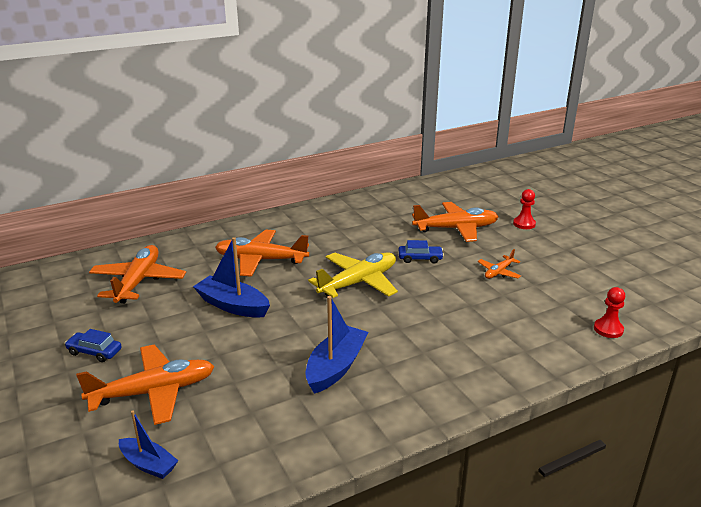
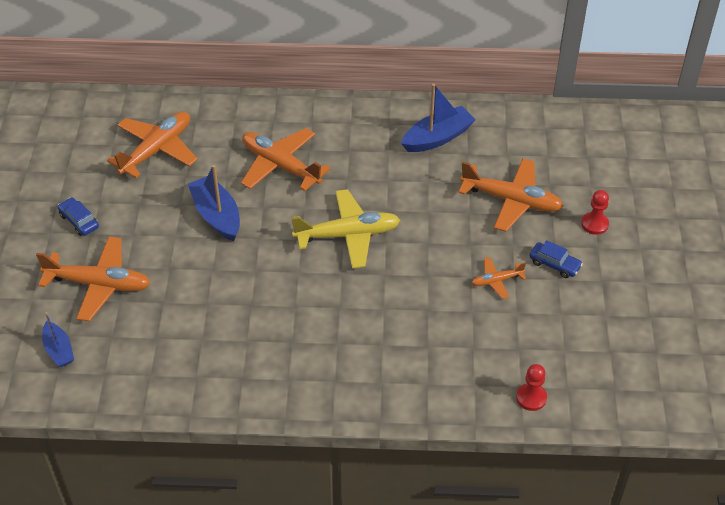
camera: 30 degrees right, 20 degrees up
(336, 367) = (252, 325): blue boat -> blue boat (437, 138)
(420, 258) = (434, 228): blue car -> blue car (554, 264)

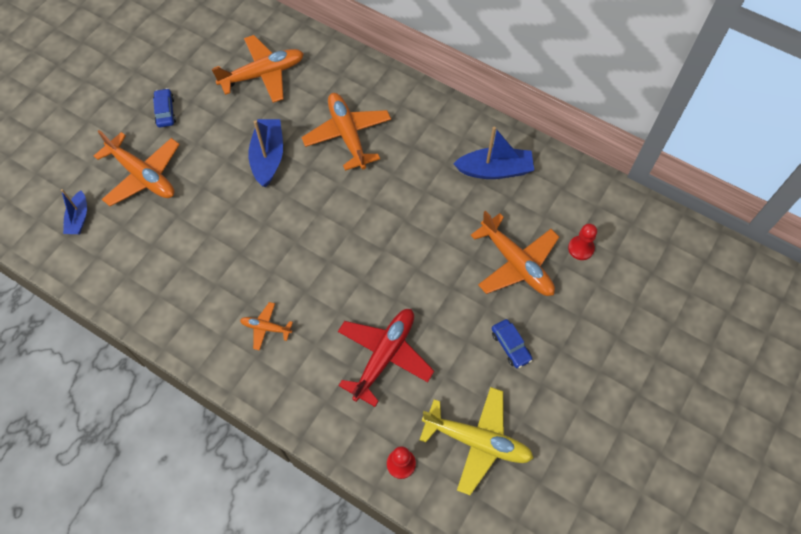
camera: 30 degrees right, 15 degrees up
(348, 235) = (357, 227): yellow plane -> yellow plane (477, 441)
(452, 323) = (384, 356): none -> red plane
(496, 281) = (449, 335): orange plane -> orange plane (266, 328)
(594, 224) = (574, 325): red pawn -> red pawn (580, 248)

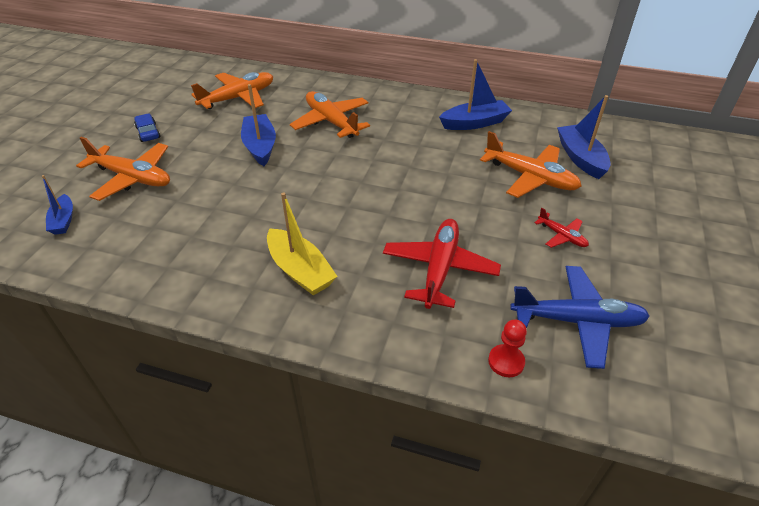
camera: 15 degrees left, 20 degrees down
(266, 328) = (300, 271): orange plane -> yellow boat
(477, 441) = (577, 321): yellow plane -> blue plane
(510, 346) = (562, 236): blue car -> red plane
(580, 248) = (580, 158): red pawn -> blue boat

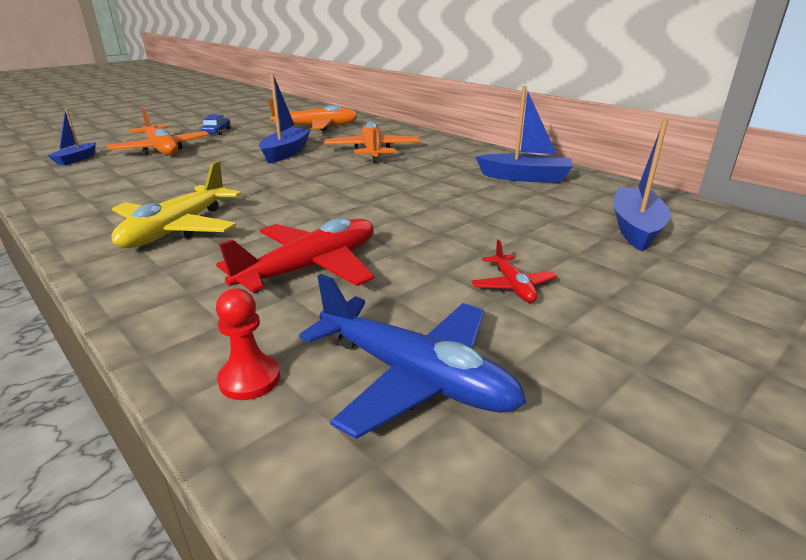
camera: 30 degrees right, 15 degrees down
(300, 271) = (177, 229): yellow boat -> yellow plane
(530, 177) = (539, 228): orange plane -> none

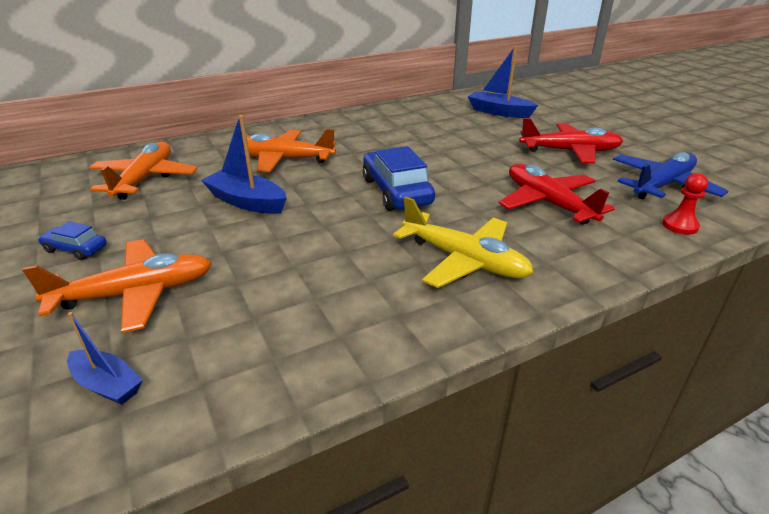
camera: 75 degrees left, 5 degrees up
(320, 193) = (396, 191): none -> blue car
(513, 286) = (570, 151): red plane -> red plane, size x1.99
(525, 177) = (399, 119): blue boat -> none

